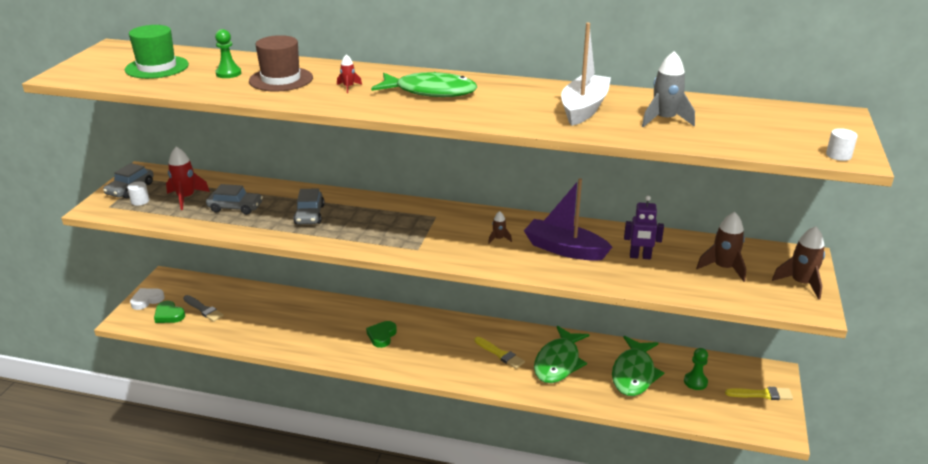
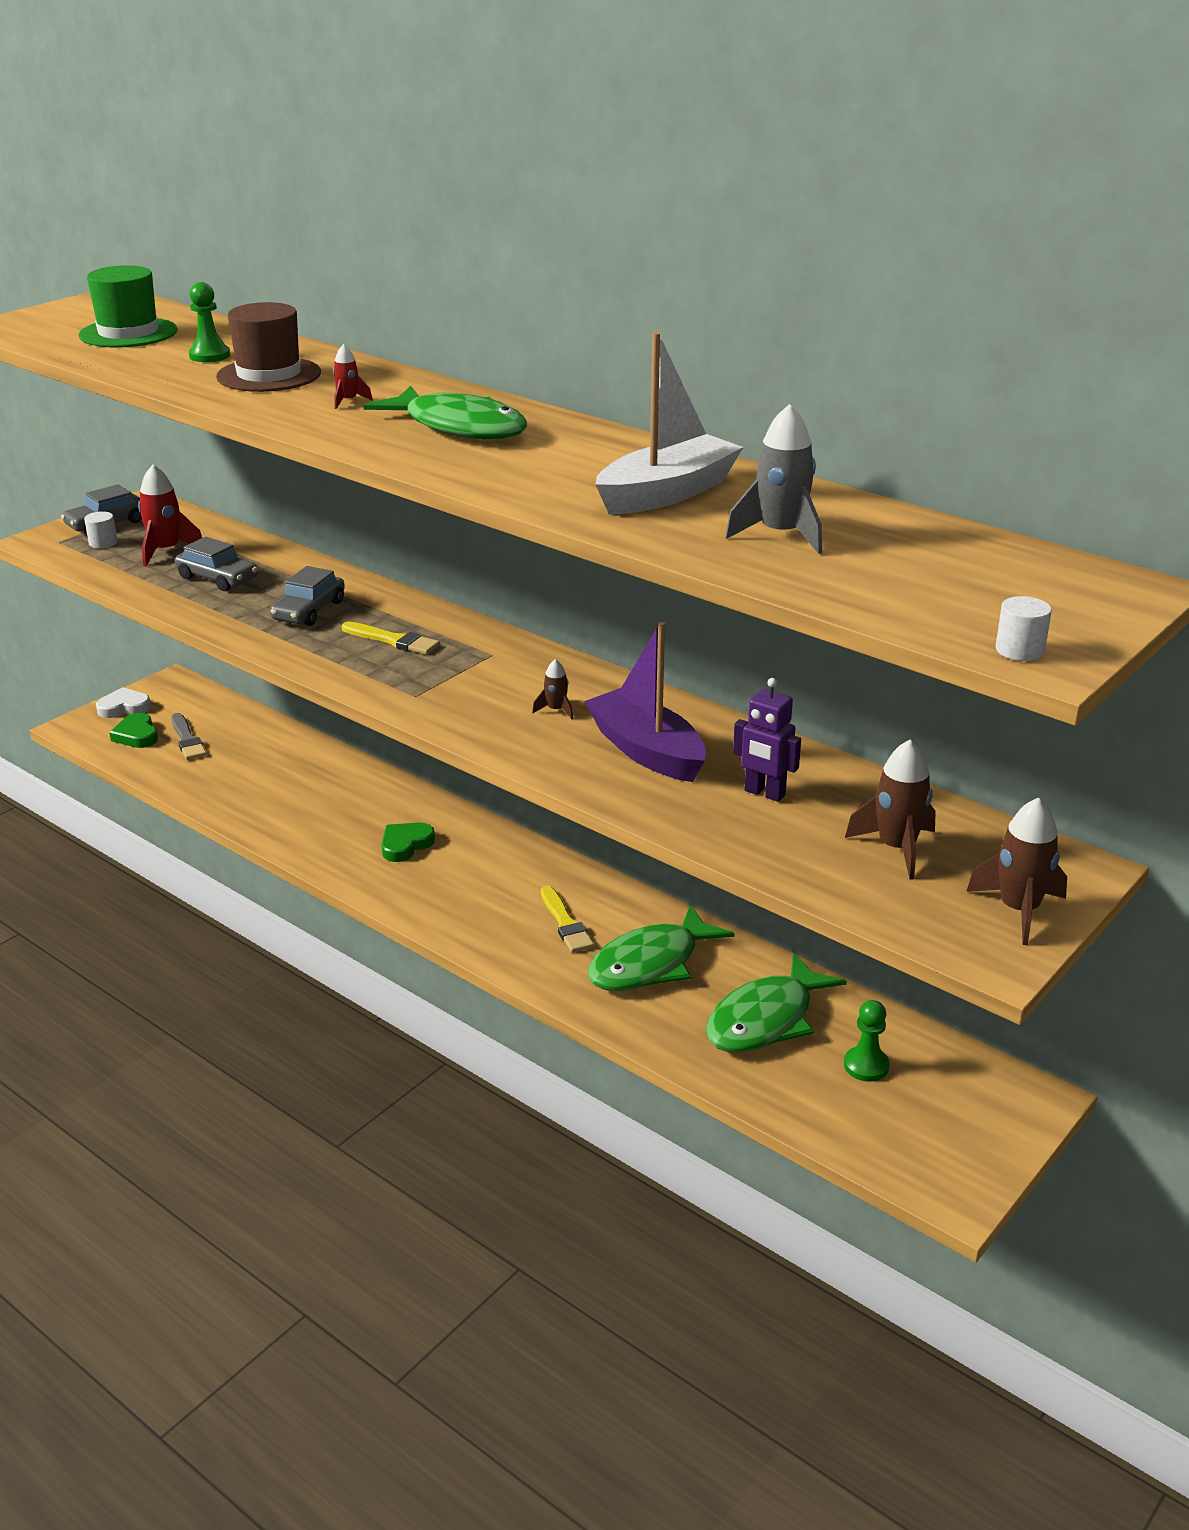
camera: 25 degrees right, 0 degrees up
(761, 394) = (974, 1124): yellow brush -> yellow brush (393, 640)

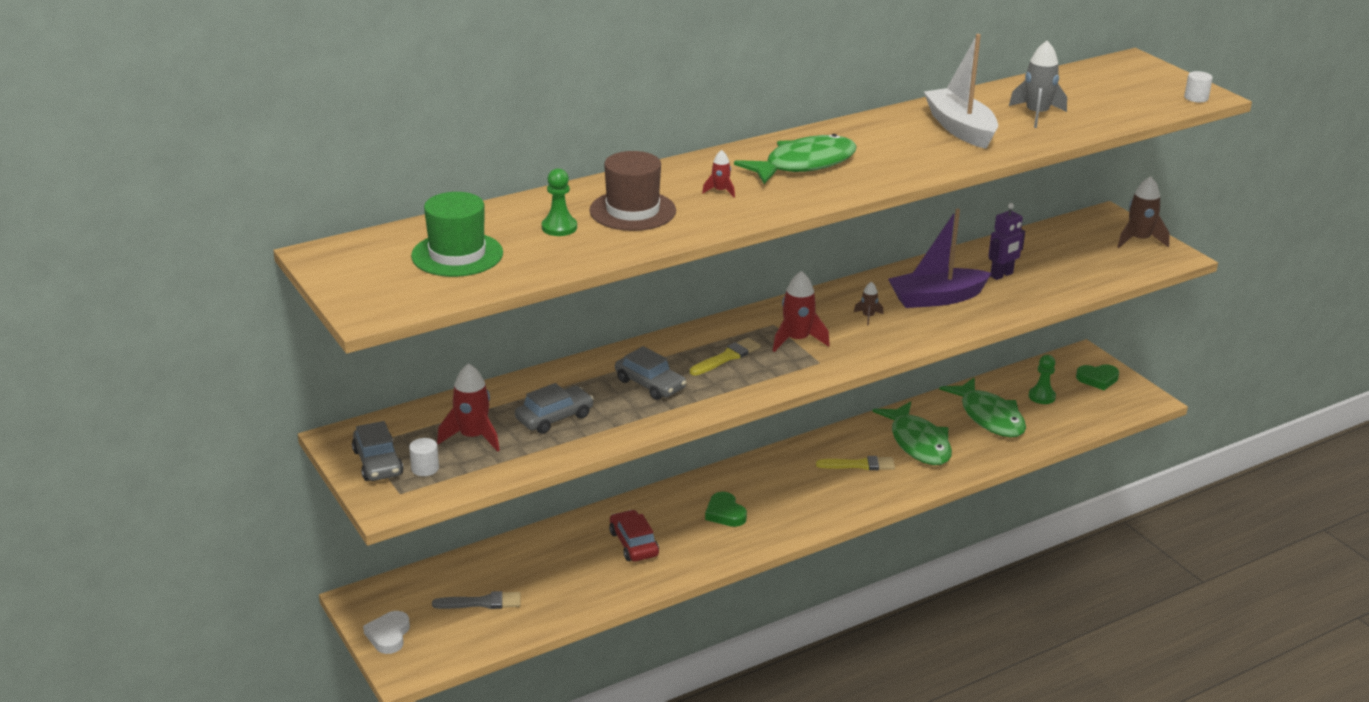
camera: 70 degrees left, 0 degrees up
(136, 735) = (450, 632): green heart -> green heart (1097, 379)
(320, 799) = (633, 544): none -> red car
(462, 674) = (797, 340): none -> red rocket
(896, 848) = (1072, 254): brown rocket -> none

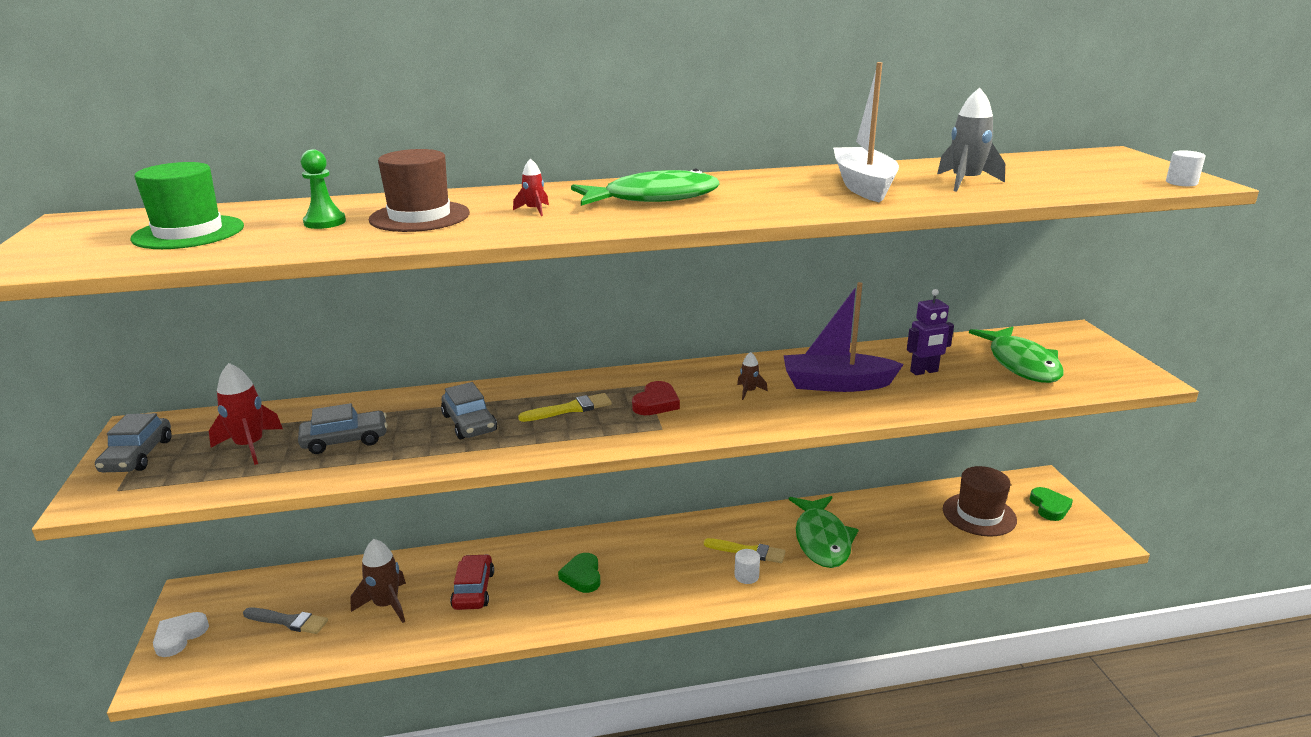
camera: 20 degrees right, 5 degrees down
(425, 468) = (170, 469): white cylinder -> white cylinder (746, 576)
(797, 340) = (656, 403): red rocket -> red heart
(989, 417) = (911, 526): green fish -> green fish (1021, 364)
(1041, 396) = (979, 515): green pawn -> brown hat
(1097, 379) = (1049, 507): green heart -> green heart turned 105 degrees counterclockwise
(1139, 240) = (1104, 358): brown rocket -> brown rocket (386, 605)

